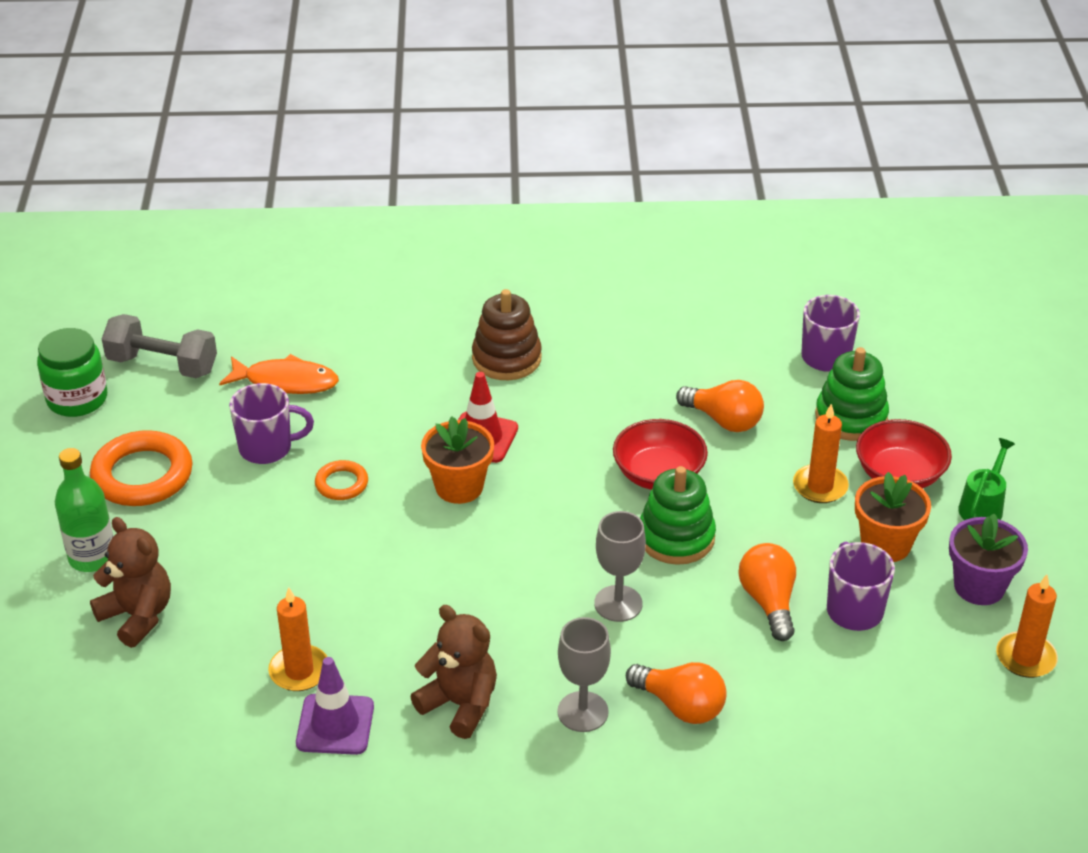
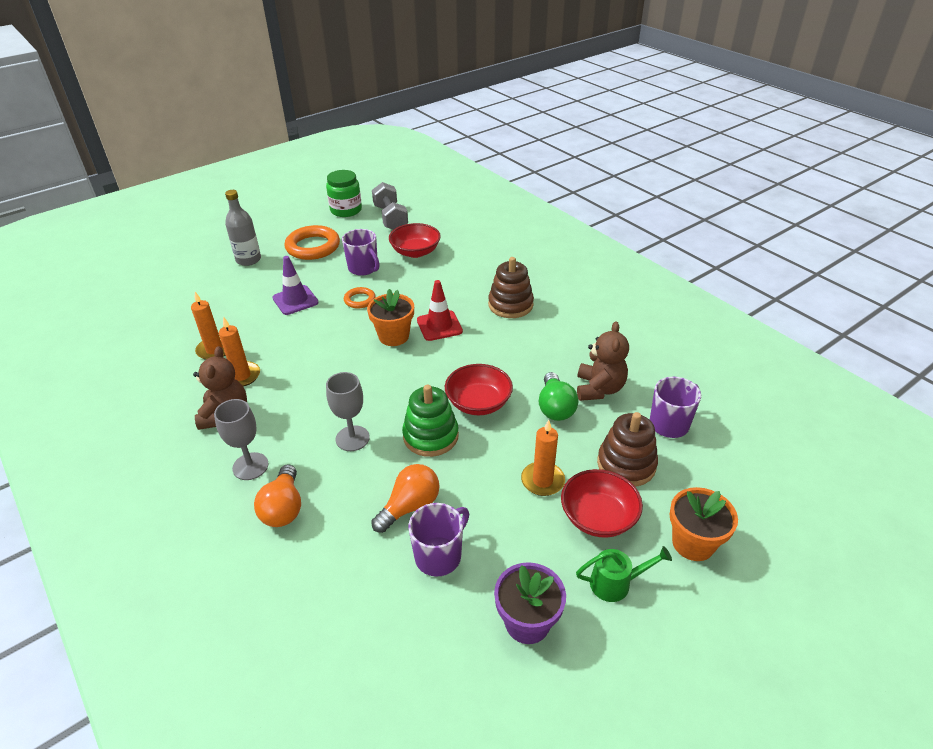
camera: 55 degrees right, 0 degrees up
(92, 557) = (248, 260): green bottle -> grey bottle
(137, 616) = (219, 288): brown teddy bear -> brown teddy bear (599, 389)
(286, 381) = (415, 252): orange fish -> red bowl
(335, 725) = (183, 379): purple traffic cone -> purple traffic cone (295, 300)
(724, 420) = (555, 407): orange light bulb -> green light bulb
(851, 417) = (626, 464): green stacking toy -> brown stacking toy
(885, 544) = (520, 543): orange flower pot -> orange flower pot (693, 543)
(1025, 657) = (475, 694): orange candle -> orange candle (242, 376)

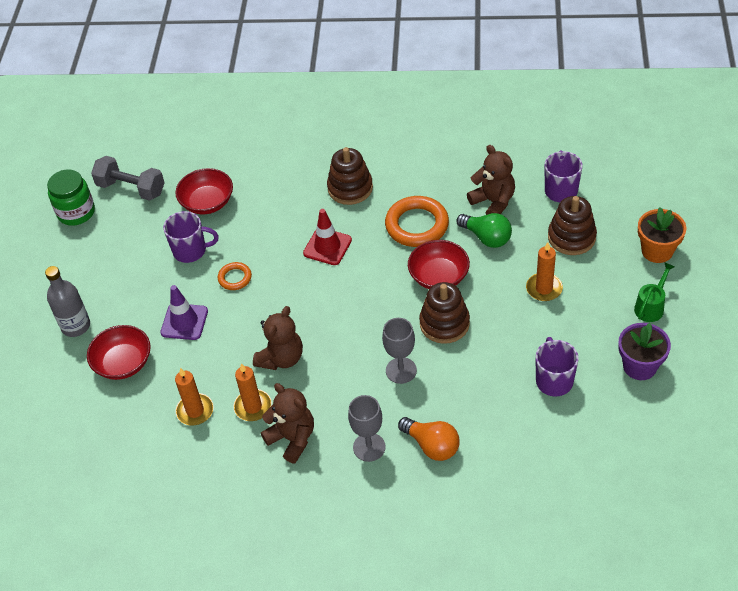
camera: 45 degrees left, 10 degrees up
(303, 364) = (281, 358): none -> brown teddy bear
(313, 247) = (111, 268): orange ring -> orange ring (417, 225)
(393, 336) = (309, 282): orange flower pot -> none
(410, 506) = (498, 372): orange light bulb -> none
(430, 436) = (444, 323): green stacking toy -> brown stacking toy
(598, 517) = (598, 281): red bowl -> red bowl (123, 363)

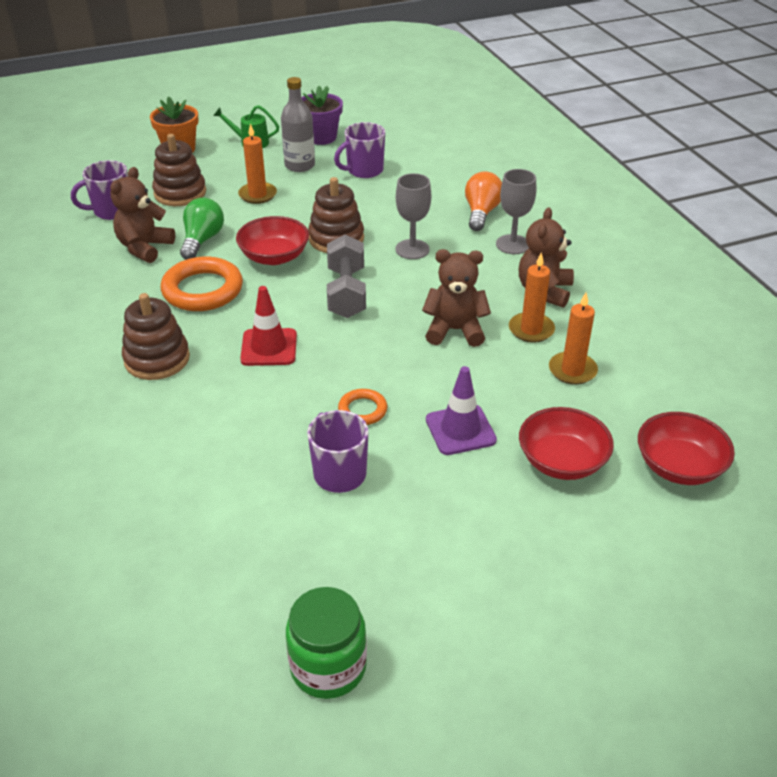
camera: 120 degrees left, 10 degrees down
(76, 326) = (544, 543): grey bottle -> grey bottle (299, 165)
(131, 188) = (241, 609): grey dumbbell -> grey dumbbell (346, 293)
(207, 202) = (236, 493): red bowl -> red bowl (679, 466)

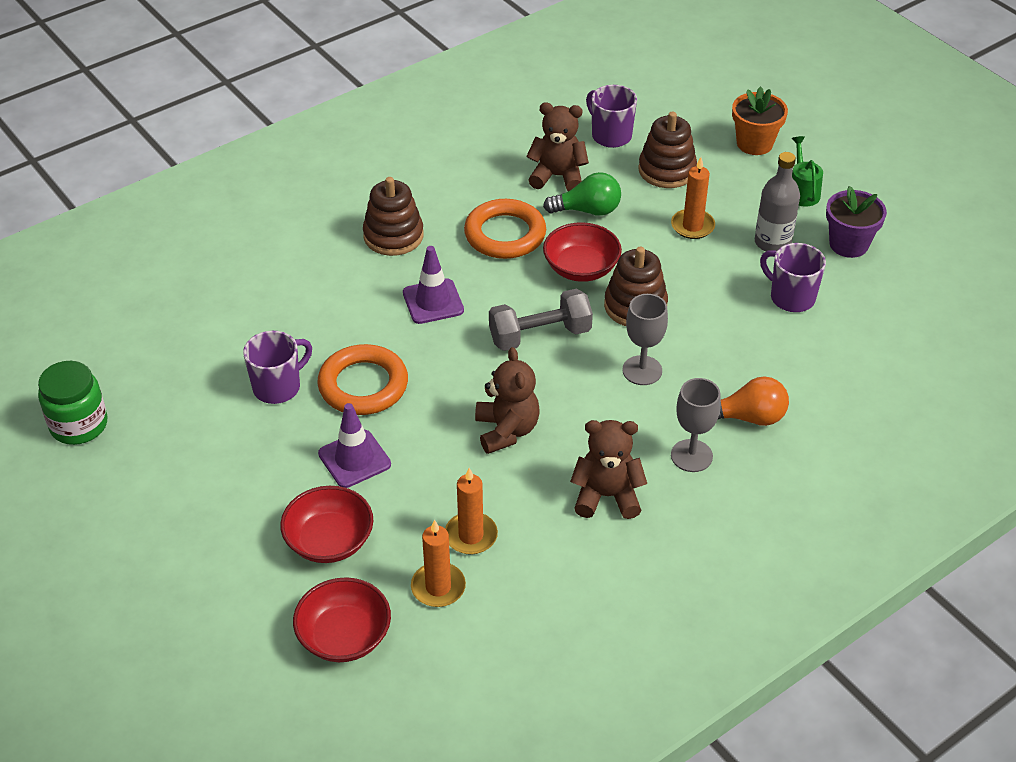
camera: 75 degrees right, 5 degrees up
(269, 347) = (433, 302): red traffic cone -> purple traffic cone
(362, 410) = (363, 385): orange ring -> orange ring, size x1.90
(531, 330) = (530, 493): orange candle -> orange candle (438, 587)

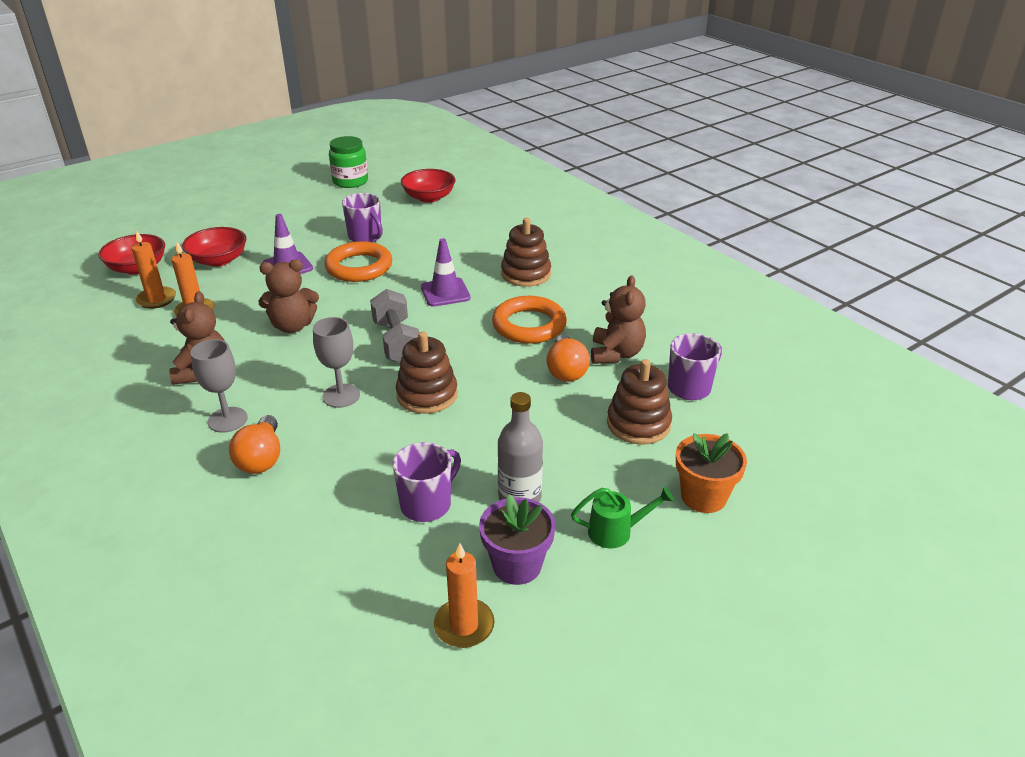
camera: 90 degrees right, 10 degrees down
(581, 268) = (482, 365): red bowl -> red bowl (429, 197)
(588, 210) = (566, 370): green light bulb -> orange light bulb
(692, 226) = (545, 437): orange candle -> orange candle (464, 625)

